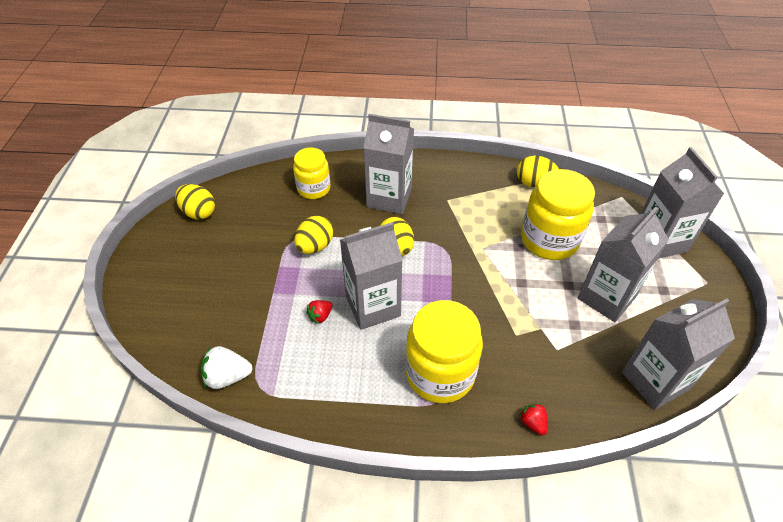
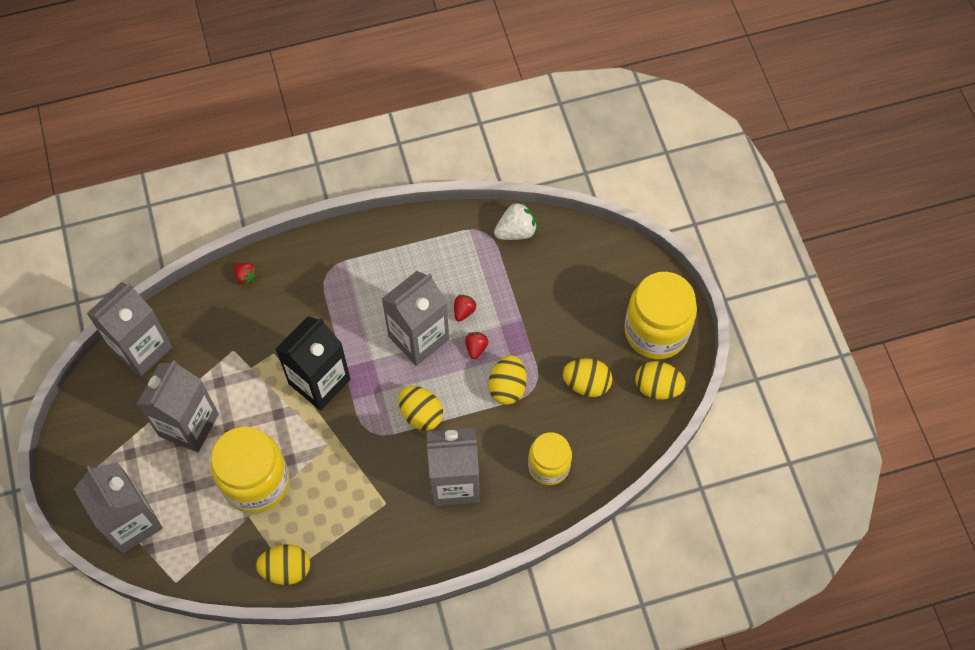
camera: 160 degrees right, 15 degrees up
(251, 230) = (586, 384): none -> yellow egg
(325, 282) = (476, 348): none -> red strawberry
(440, 373) = (334, 293): yellow jar -> yellow jar (656, 331)
(477, 297) = (319, 381): none -> black carton

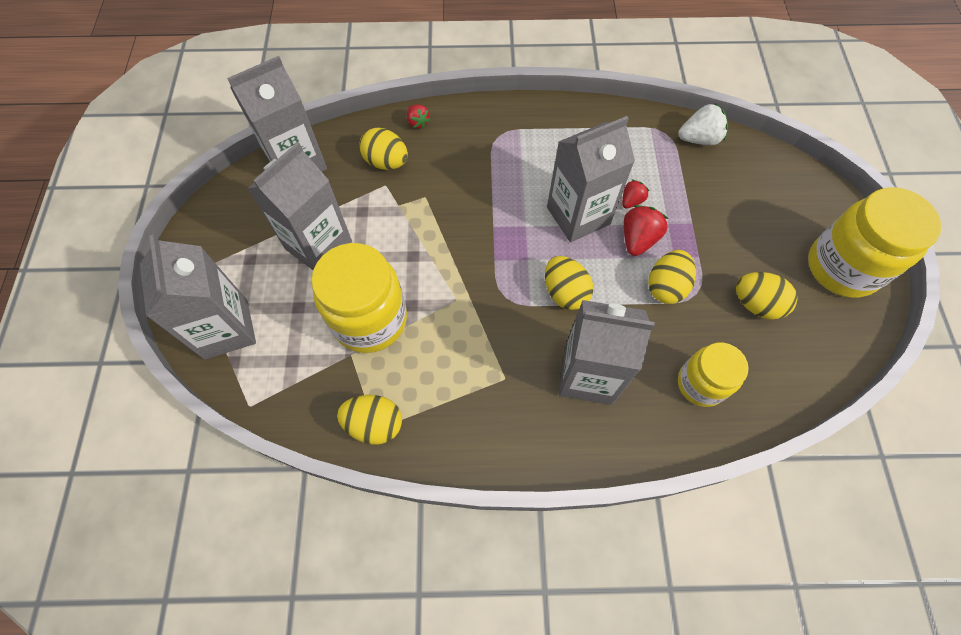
camera: 15 degrees right, 0 degrees up
(319, 381) = (464, 234): black carton -> none
(476, 348) = (638, 239): red strawberry -> red strawberry, size x1.65
(657, 387) = (839, 327): yellow egg -> yellow egg (386, 162)

